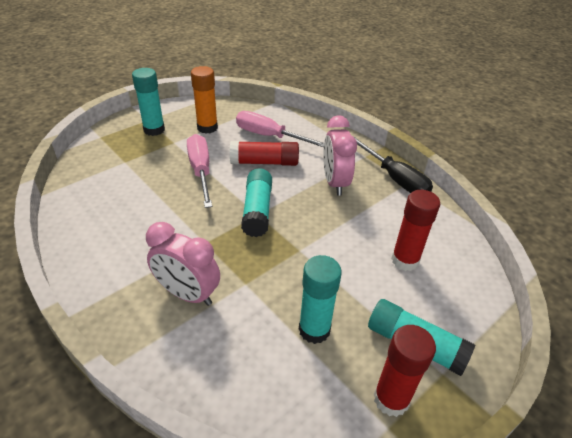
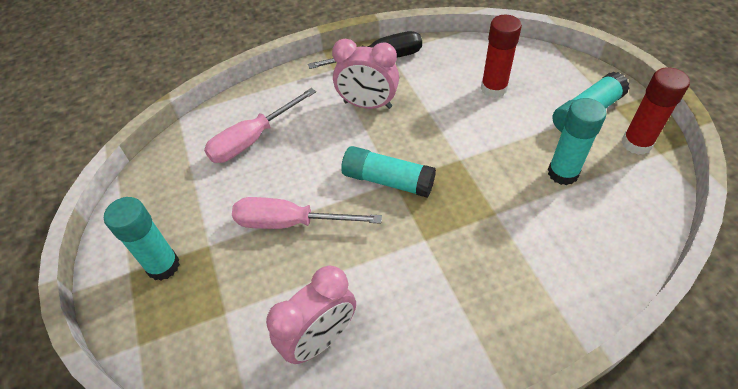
camera: 65 degrees left, 10 degrees up
(188, 294) = (500, 267): pink clock -> pink clock (320, 339)
(207, 127) = (196, 200): orange glue stick -> none
(264, 162) = (303, 155): red glue stick -> none

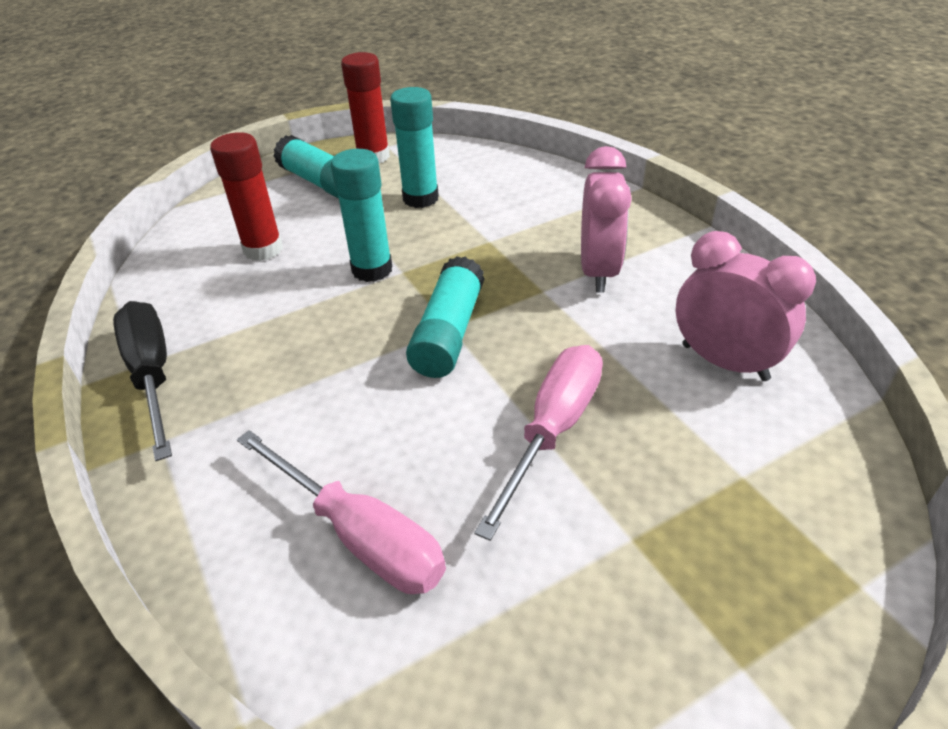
camera: 100 degrees left, 10 degrees down
(163, 266) = (703, 603): turquoise glue stick -> turquoise glue stick (372, 269)
(290, 223) = (552, 430): pink screwdriver -> pink screwdriver turned 150 degrees counterclockwise
(367, 105) = (278, 376): pink clock -> pink clock (598, 271)

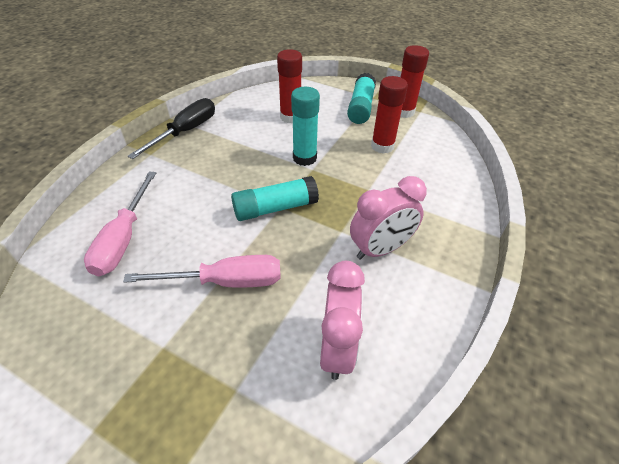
camera: 55 degrees right, 5 degrees up
(420, 198) = (382, 146): turquoise glue stick -> red glue stick

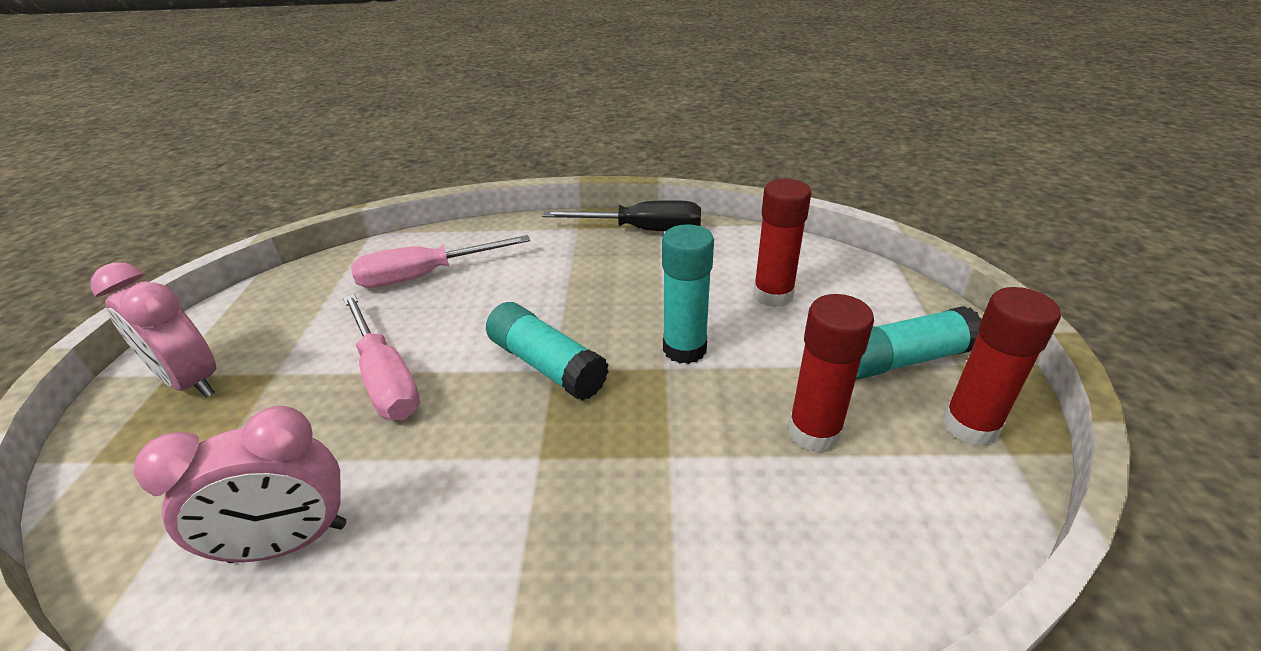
camera: 65 degrees right, 10 degrees down
(380, 249) = (521, 527): pink clock -> pink clock (191, 382)

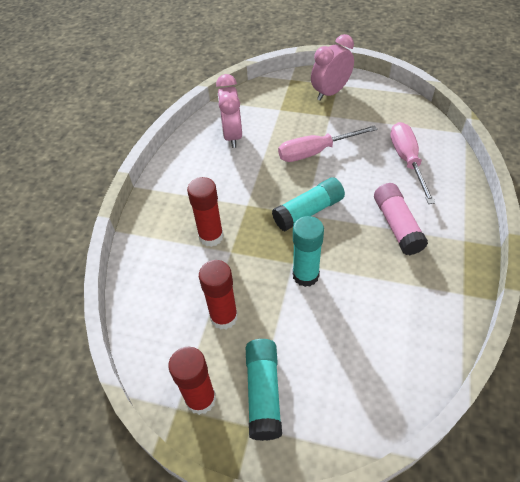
camera: 105 degrees right, 15 degrees up
(562, 275) = (397, 225): none -> pink glue stick
(642, 230) = (457, 280): black screwdriver -> none
(773, 295) = (351, 342): red glue stick -> red glue stick (211, 236)

